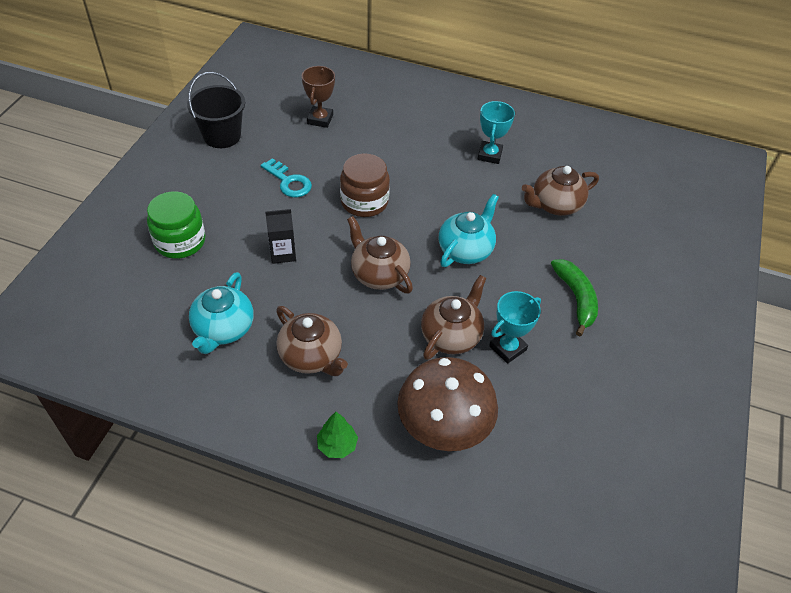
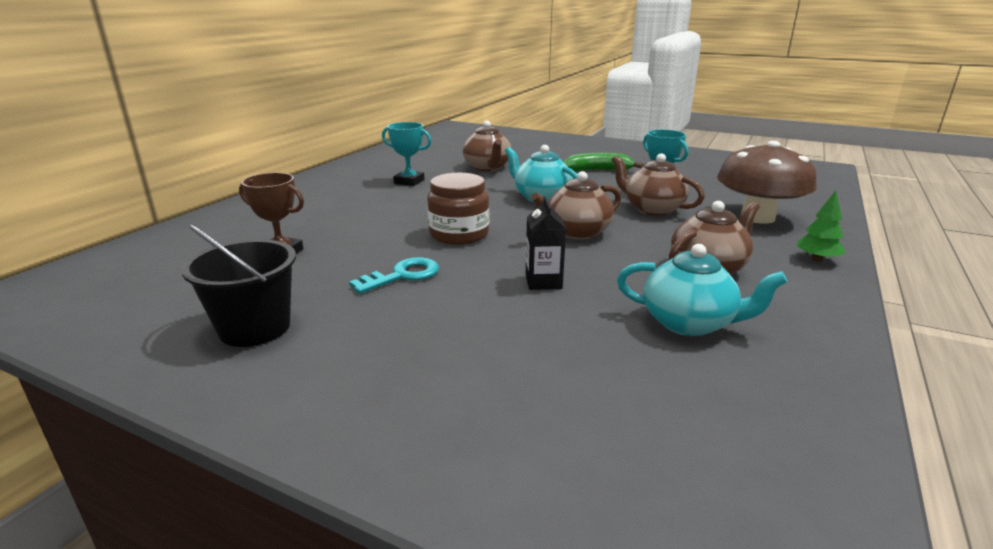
camera: 80 degrees left, 25 degrees down
(180, 241) = (512, 364): green jar -> none

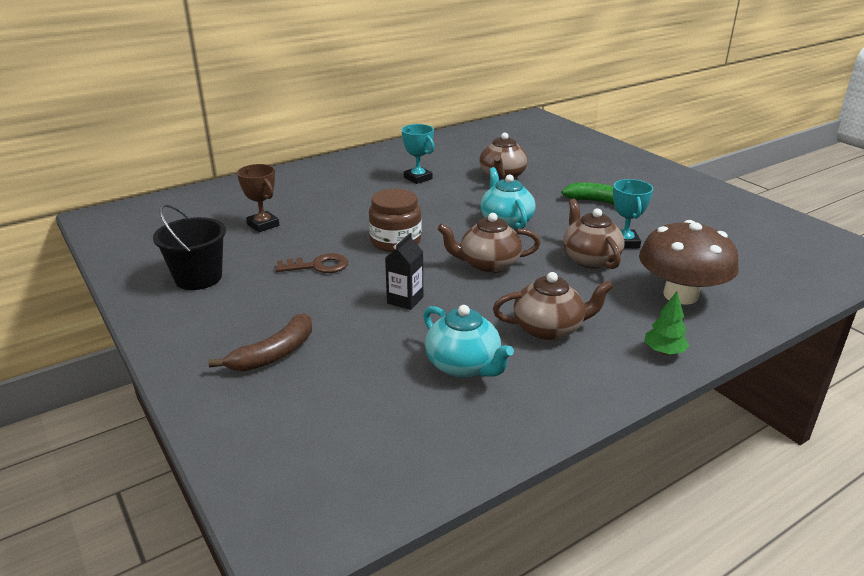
camera: 30 degrees right, 5 degrees up
(402, 275) = (318, 266): turquoise key -> brown key
(471, 382) = (274, 354): none -> brown banana

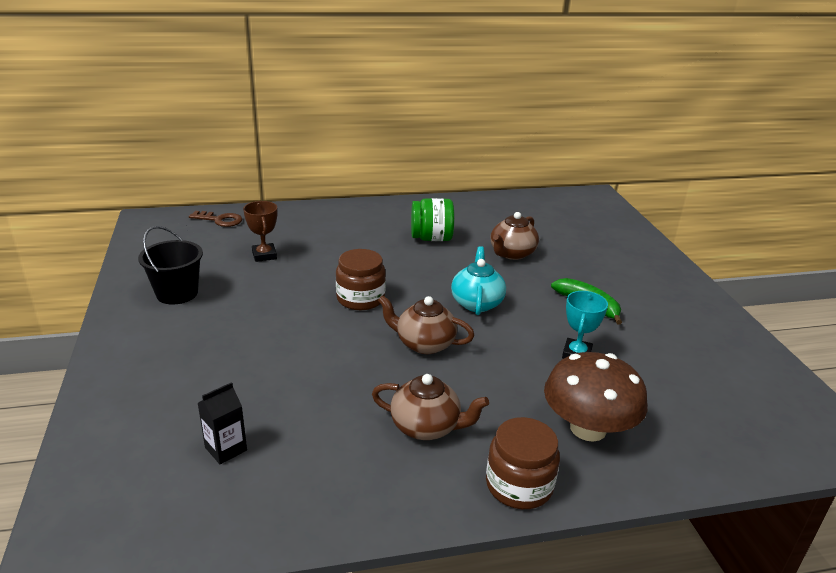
camera: 20 degrees right, 0 degrees up
(274, 354) = (178, 381): brown banana -> none
(318, 266) = (277, 306): brown key -> brown key (220, 220)
(405, 300) = (322, 360): black carton -> black carton (226, 449)
(418, 178) = (431, 238): turquoise trophy -> green jar
(464, 366) = (320, 441): turquoise teapot -> none
(589, 259) = (526, 363): brown teapot -> none
(664, 351) = (519, 485): green tree -> brown jar

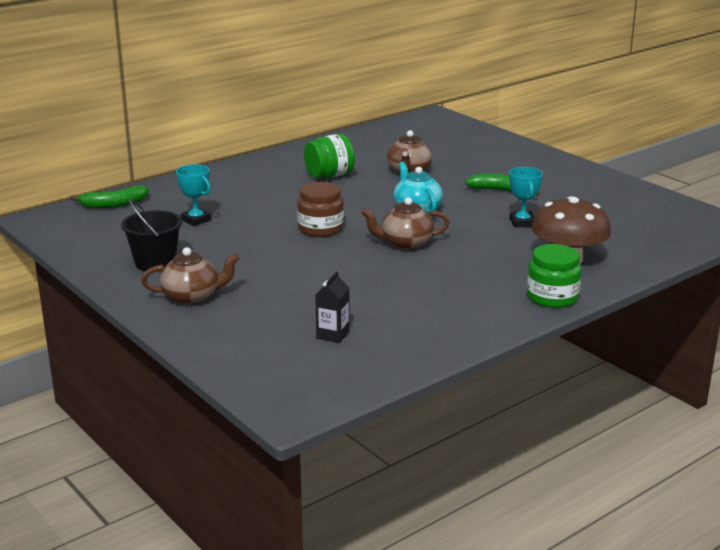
camera: 25 degrees left, 5 degrees down
(220, 220) = (114, 204): brown key -> green banana
(264, 255) = (196, 220): brown trophy -> turquoise trophy
(427, 427) = (461, 286): brown teapot -> brown teapot (192, 297)
(519, 485) = (552, 297): brown jar -> green jar

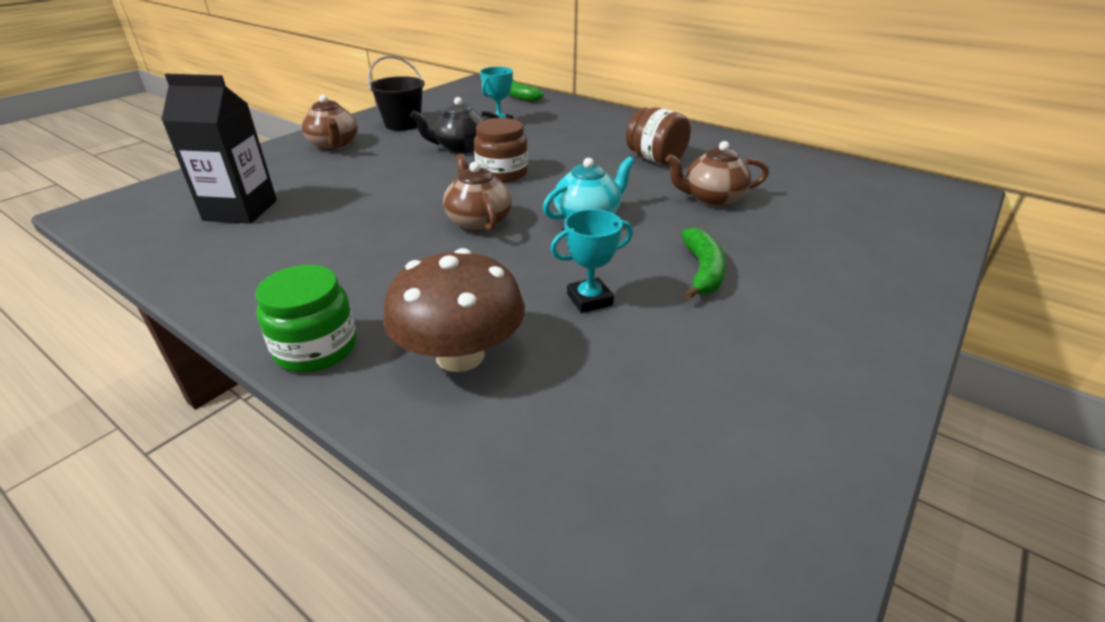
camera: 75 degrees right, 10 degrees up
(248, 240) = (460, 148): none -> black teapot
(329, 176) = (655, 159): green jar -> brown jar
(333, 335) = (240, 210): black carton -> black carton, size x1.91

